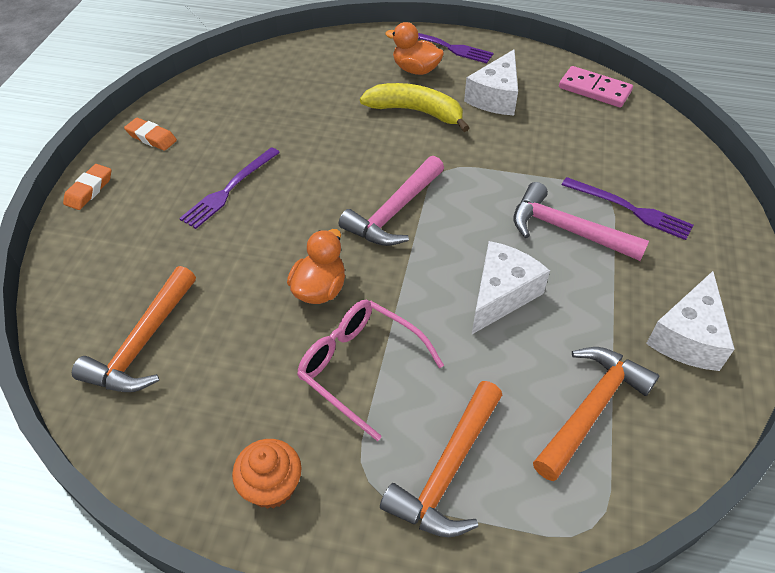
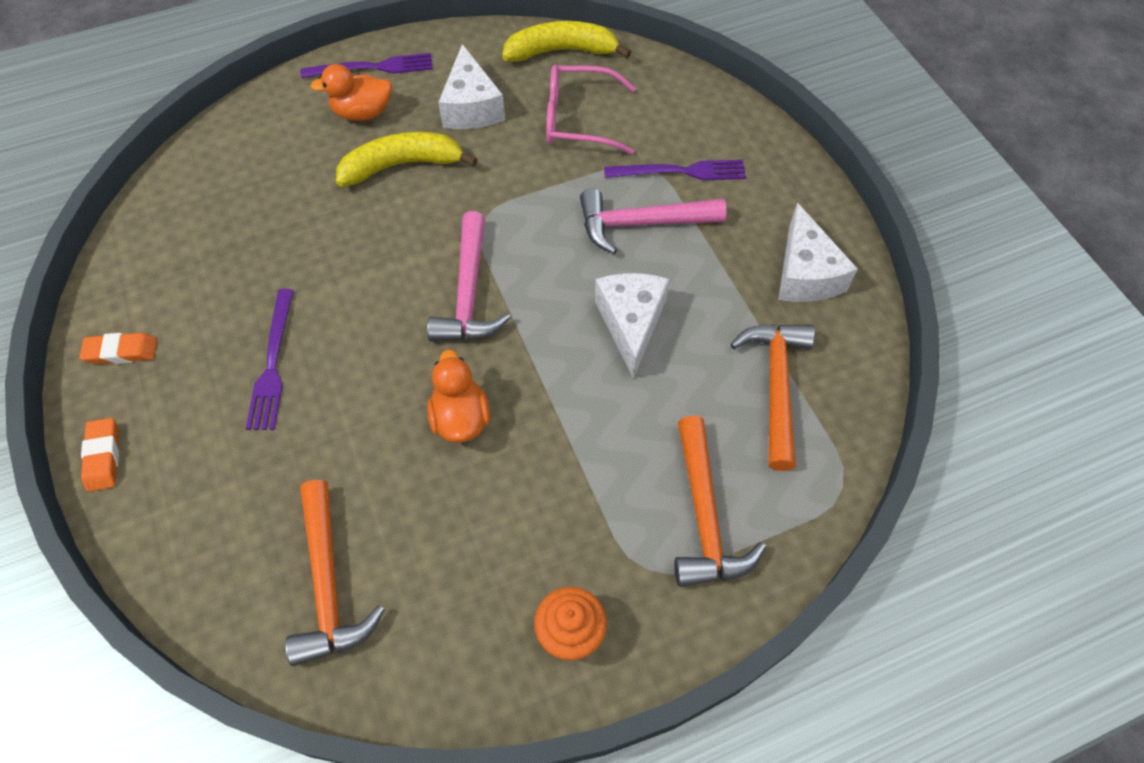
camera: 35 degrees left, 10 degrees up
(360, 367) = (560, 472): pink glasses -> pink glasses (578, 119)
(594, 89) = (561, 51): pink domino -> yellow banana

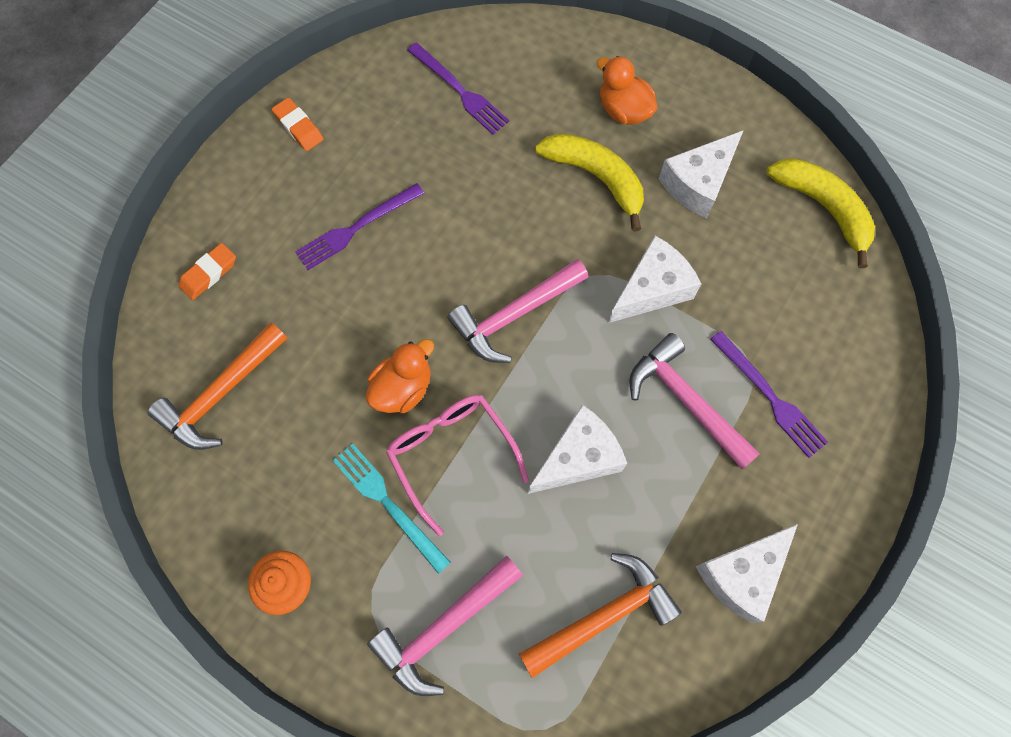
camera: 55 degrees right, 10 degrees up
(103, 457) = (218, 183): orange eraser -> orange eraser (209, 274)
(373, 68) = (675, 81): purple fork -> purple fork (459, 91)
(531, 188) = (652, 289): none -> white cheese
(558, 494) = (388, 503): none -> turquoise fork
(578, 119) = (757, 275): pink glasses -> pink glasses (451, 454)
(704, 515) = (444, 627): orange hammer -> pink hammer

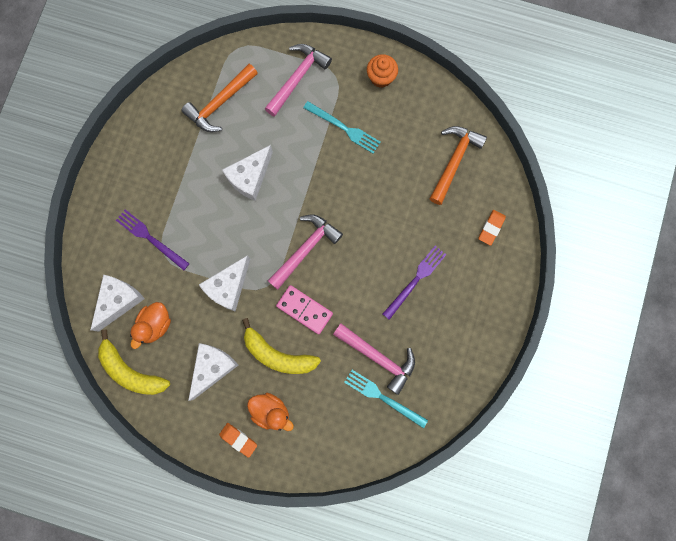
camera: 165 degrees right, 10 degrees up
(298, 127) = (477, 341): orange eraser -> orange eraser (238, 439)
(402, 388) = (356, 190): orange duck -> orange duck (155, 325)
(451, 454) = (318, 161): pink glasses -> none
(459, 91) = (383, 397): purple fork -> turquoise fork
(540, 228) = (304, 310): none -> pink domino
(686, 401) = (197, 223): pink hammer -> pink hammer (378, 357)
(742, 574) = (153, 140): white cheese -> white cheese (119, 301)

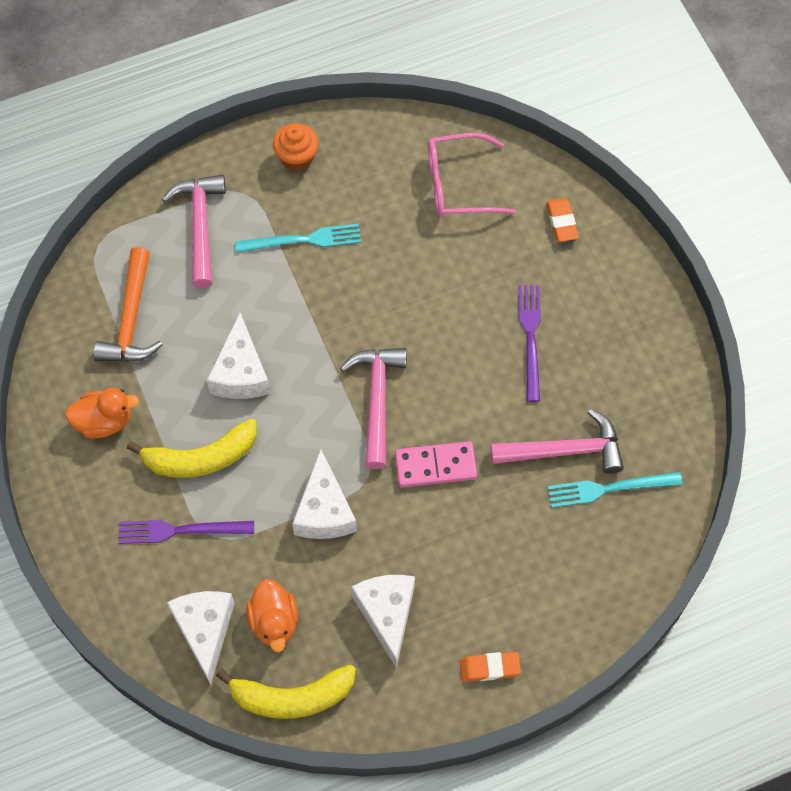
camera: 40 degrees left, 15 degrees down
(271, 411) = (498, 606): orange duck -> orange duck (104, 421)
(278, 354) = (449, 538): yellow banana -> yellow banana (201, 457)
(454, 161) = (458, 184): orange hammer -> pink glasses

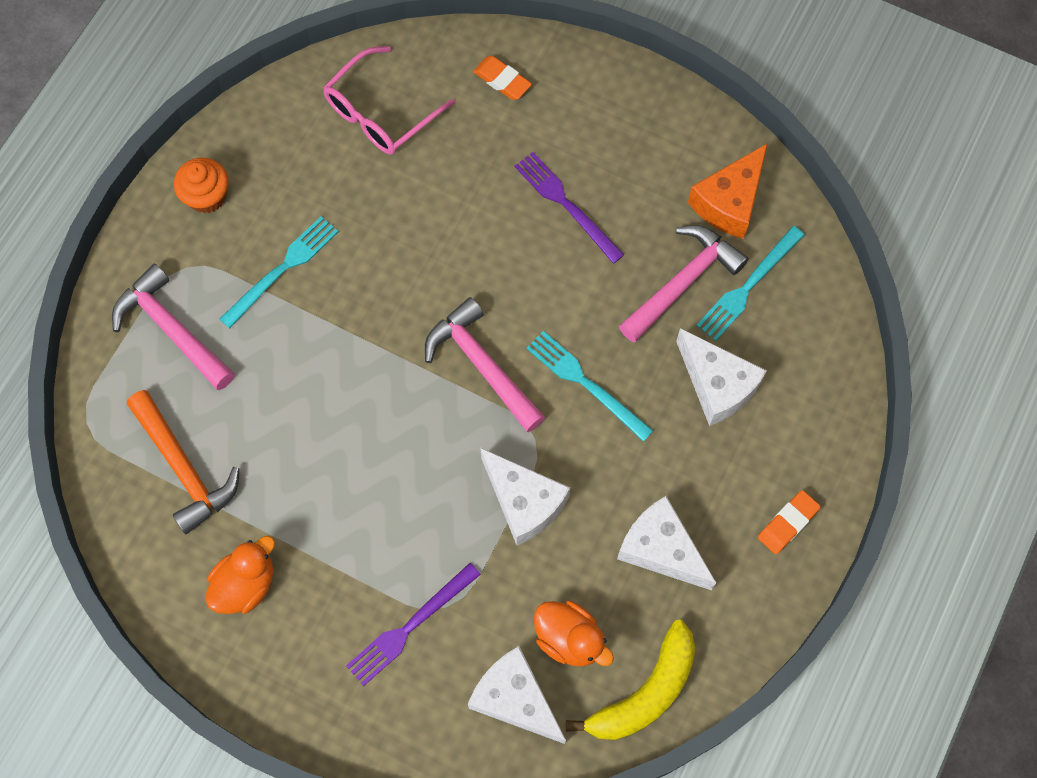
camera: 40 degrees left, 5 degrees up
(201, 457) = (368, 544): yellow banana -> none
(240, 372) = (334, 437): white cheese -> white cheese (717, 385)
(435, 466) = (586, 383): pink domino -> turquoise fork
(648, 421) = (729, 202): none -> orange cheese

